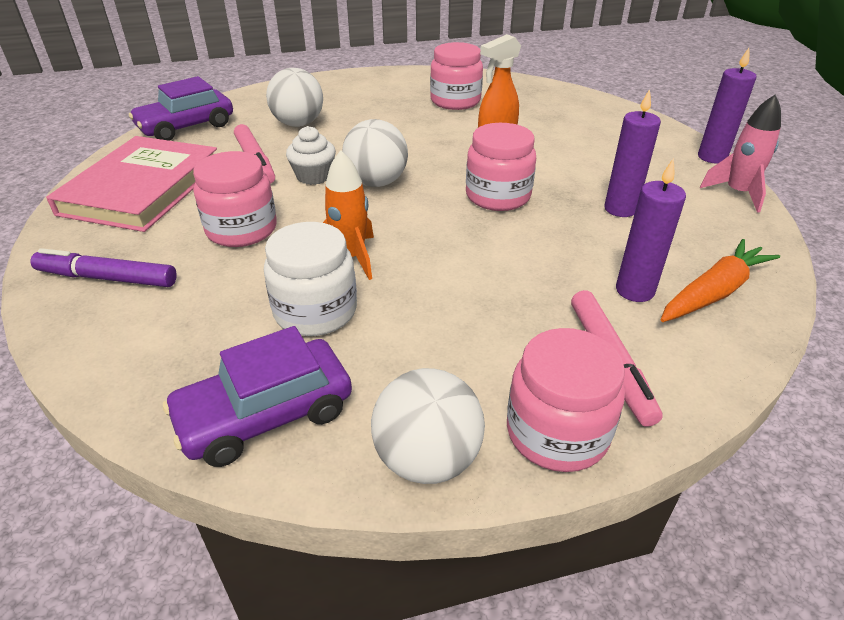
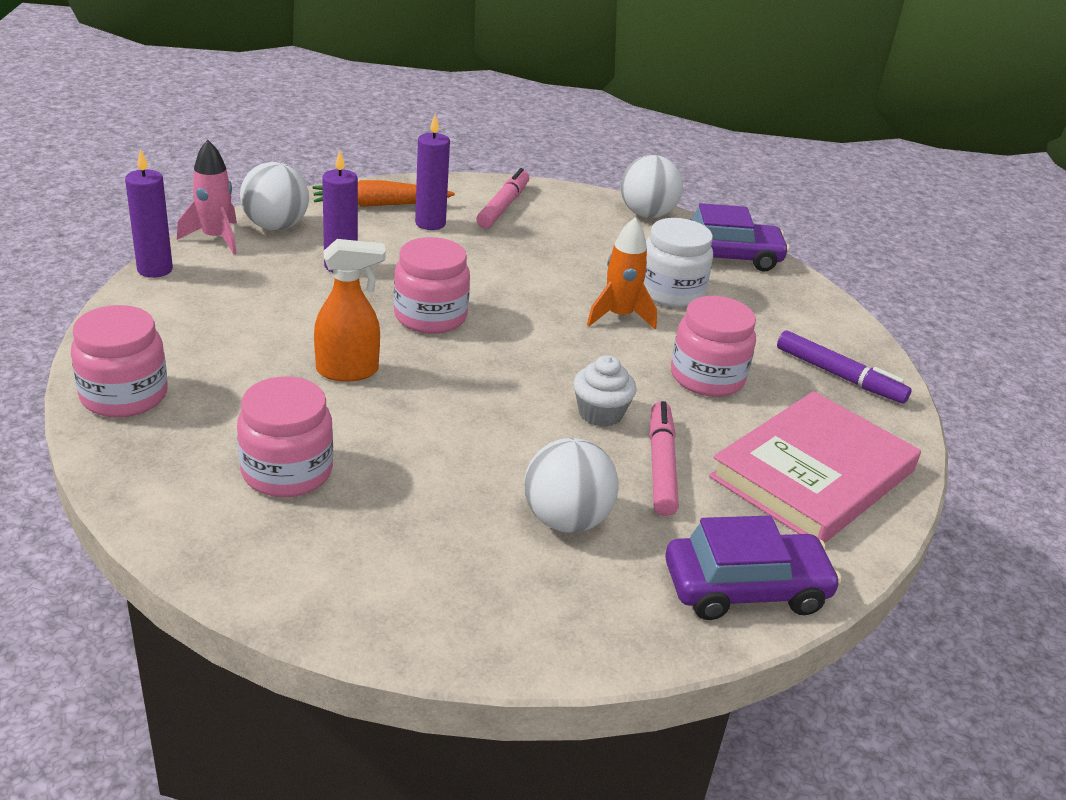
camera: 155 degrees left, 5 degrees down
(376, 182) = (536, 377): white ball -> white ball (276, 226)
(557, 433) = (570, 199): pink jar -> pink jar (124, 395)

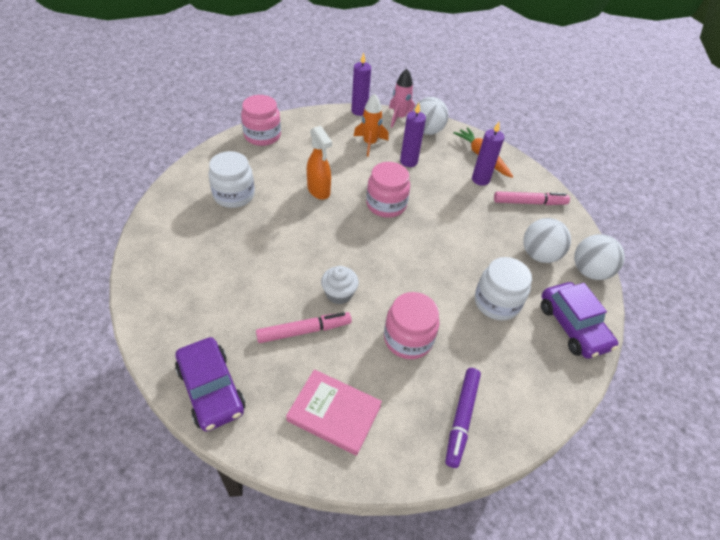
camera: 70 degrees right, 15 degrees up
(287, 471) = (234, 195): pink jar -> white jar
(566, 520) = (239, 299): white ball -> white ball (539, 255)
(619, 316) = (446, 282): orange rocket -> orange rocket (369, 144)
(812, 474) = (334, 413): pink book -> pink book, size x0.66

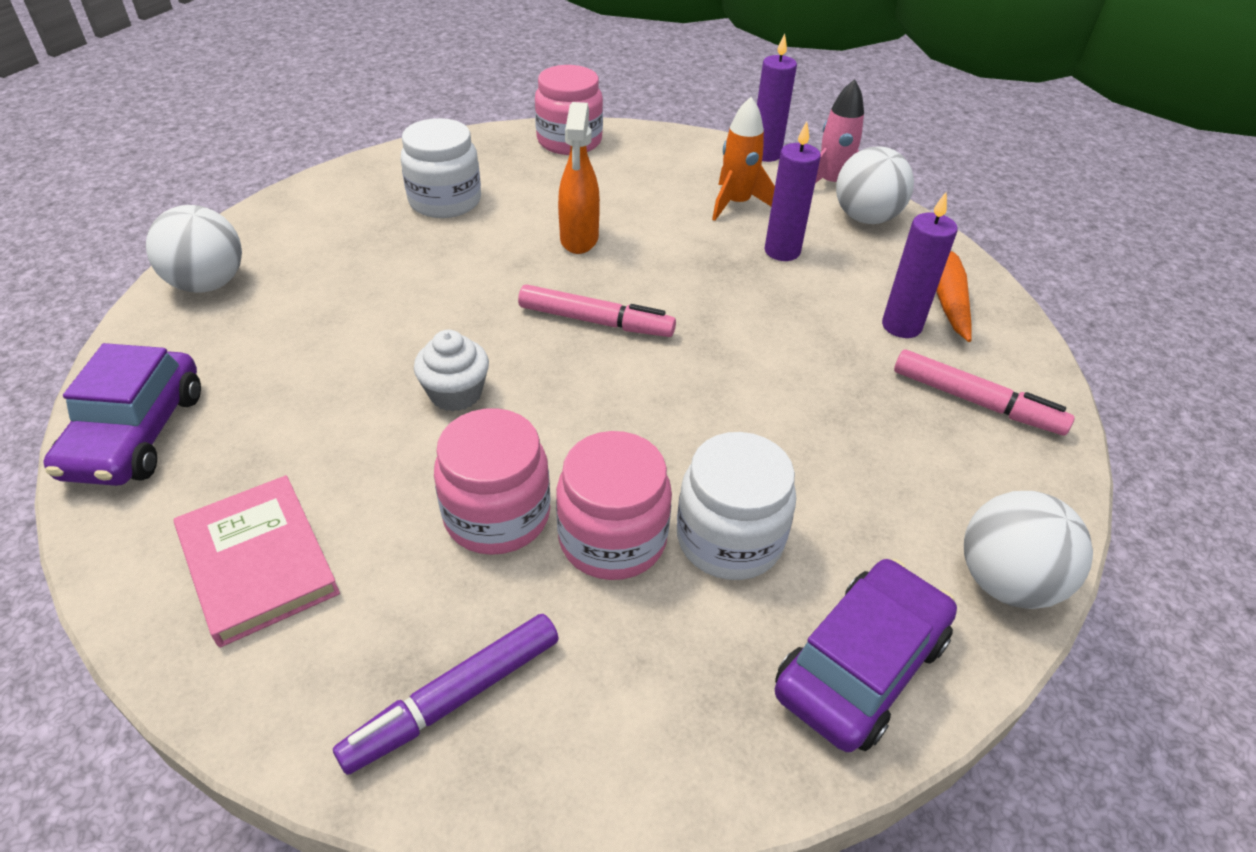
camera: 35 degrees right, 5 degrees down
(304, 331) = (345, 420): pink marker -> pink marker (595, 321)
(386, 205) = (673, 299): pink jar -> pink jar (612, 539)
(539, 255) = (909, 500): white ball -> white ball (208, 284)
(573, 326) = (860, 666): purple car -> purple car turned 150 degrees counterclockwise

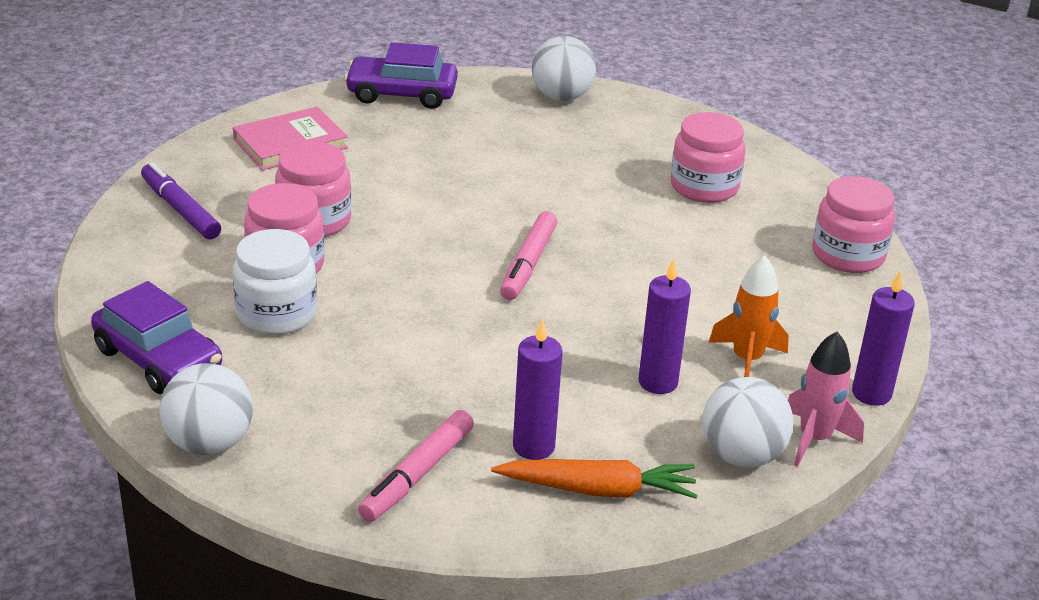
camera: 90 degrees right, 10 degrees down
(445, 201) = (704, 187): white jar -> pink jar
(456, 393) = (436, 201): white cupcake -> none
(579, 239) = (654, 258): orange spray bottle -> none

